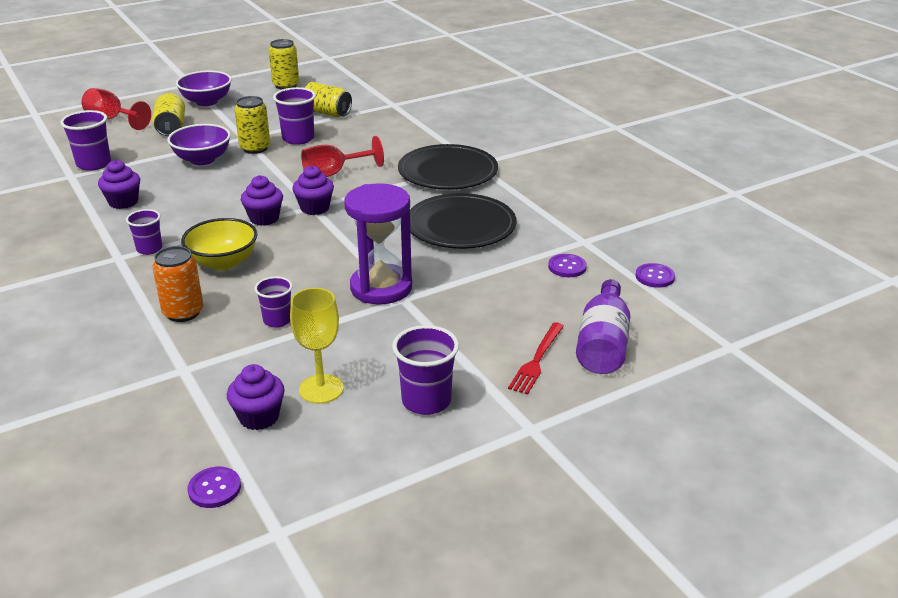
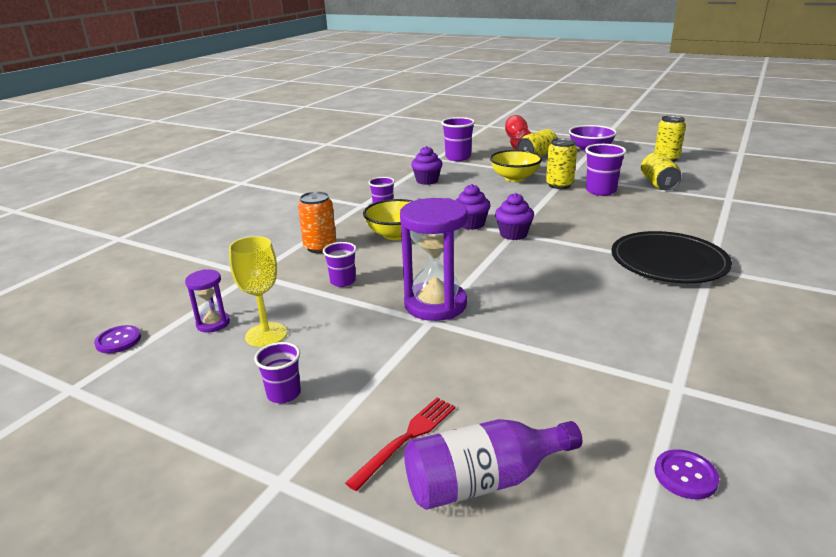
camera: 60 degrees right, 5 degrees down
(202, 159) = (515, 178): purple bowl -> yellow bowl
(259, 417) = (213, 323): purple cupcake -> purple hourglass
(333, 174) = (575, 221): red goblet -> none
(426, 401) = (284, 394): purple cup -> purple cup, size x0.65
(461, 226) = (587, 303): black plate -> none
(537, 360) = (406, 439): red fork -> red fork turned 135 degrees clockwise
(567, 267) = (607, 394): purple button -> none

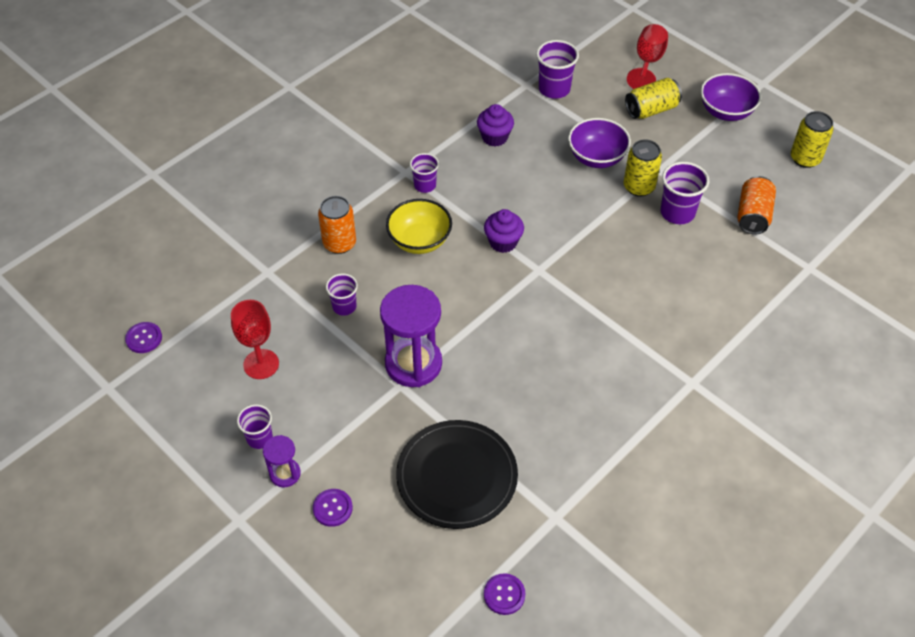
camera: 15 degrees right, 25 degrees up
(213, 323) = (221, 337): purple hourglass -> purple hourglass (285, 474)
(266, 335) = (261, 364): yellow goblet -> red goblet
(406, 439) = (332, 508): red fork -> purple button
(484, 481) = (369, 559): purple bottle -> none
(513, 234) = (536, 272): purple cupcake -> none
(515, 178) = (596, 157): yellow bowl -> purple bowl
(658, 184) = (753, 215): yellow can -> orange can
(668, 262) = (661, 361): black plate -> black plate (457, 476)

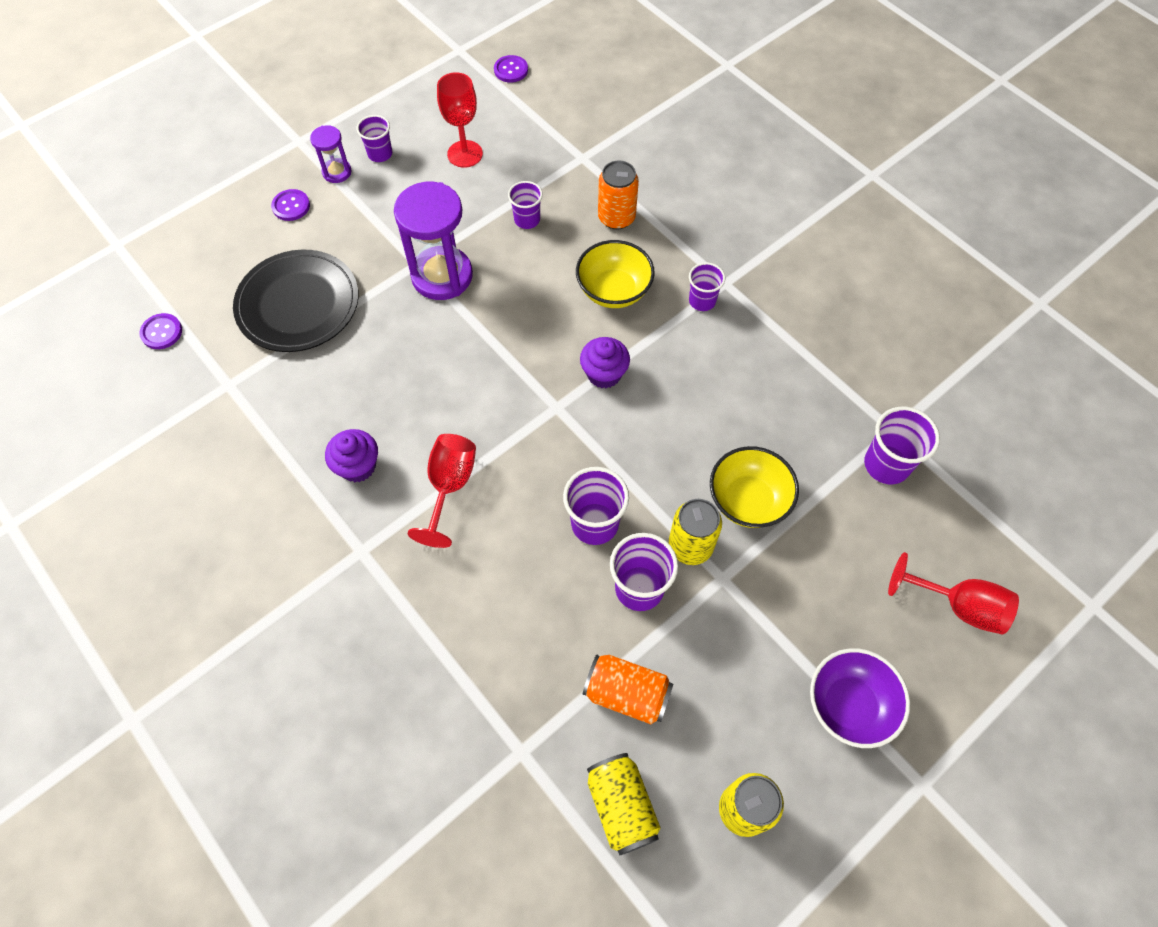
camera: 95 degrees right, 10 degrees up
(494, 137) = (786, 382): purple cupcake -> purple cupcake (358, 466)
(596, 157) = (748, 500): purple bowl -> yellow bowl
(623, 331) = (449, 486): none -> red goblet
(634, 240) = (595, 524): none -> purple cup
(651, 110) = (849, 591): yellow can -> yellow can (621, 806)

